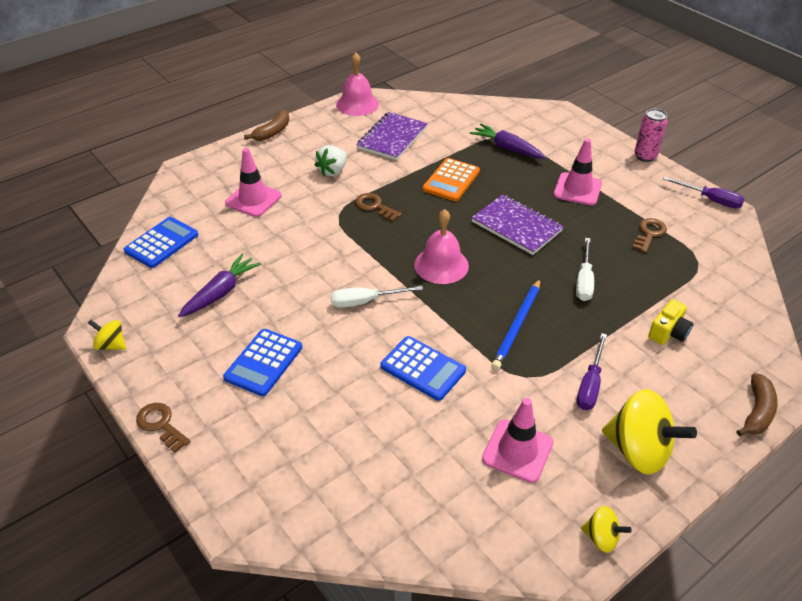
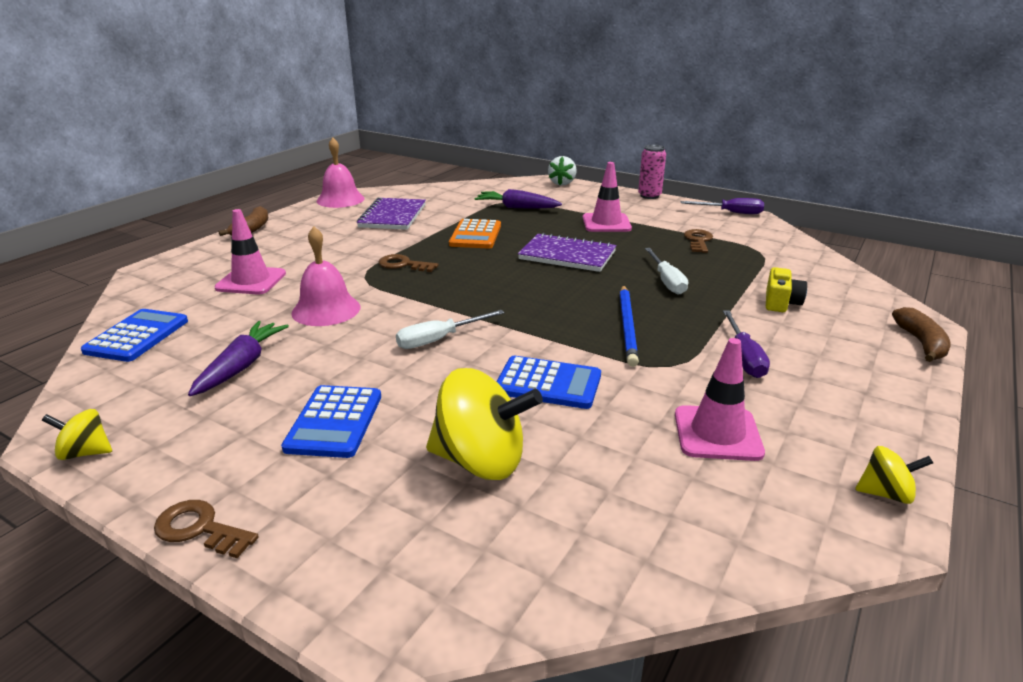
camera: 20 degrees left, 15 degrees down
(332, 171) = (339, 247): white strawberry -> white strawberry (562, 183)
(441, 265) = (508, 295): pink bell -> pink bell (326, 310)
(638, 451) = (845, 401): yellow spinning top -> yellow spinning top (481, 461)

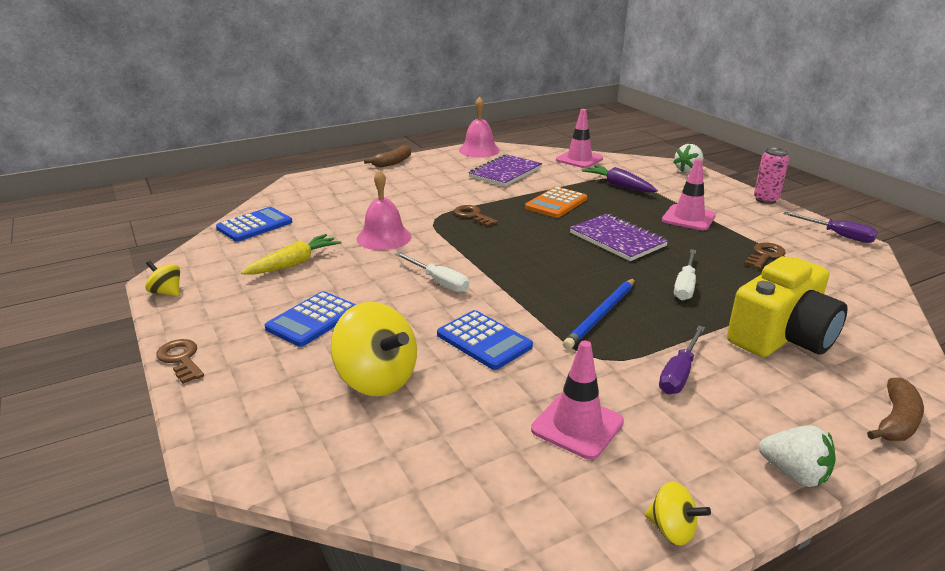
camera: 30 degrees right, 0 degrees up
(241, 366) = (294, 263): purple carrot -> yellow carrot
(251, 281) = (356, 203): pink traffic cone -> pink traffic cone (579, 159)
(439, 339) = (439, 282): white screwdriver -> white screwdriver turned 135 degrees counterclockwise
(781, 302) = (781, 336): yellow camera -> yellow camera, size x2.12
(909, 409) = (794, 474): none -> white strawberry

